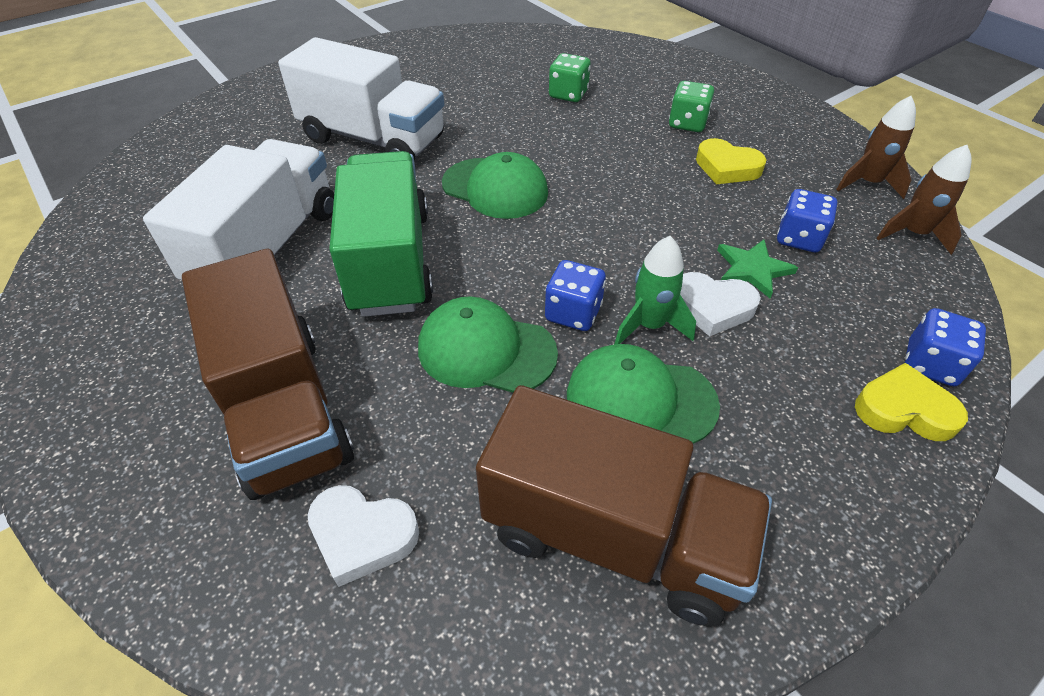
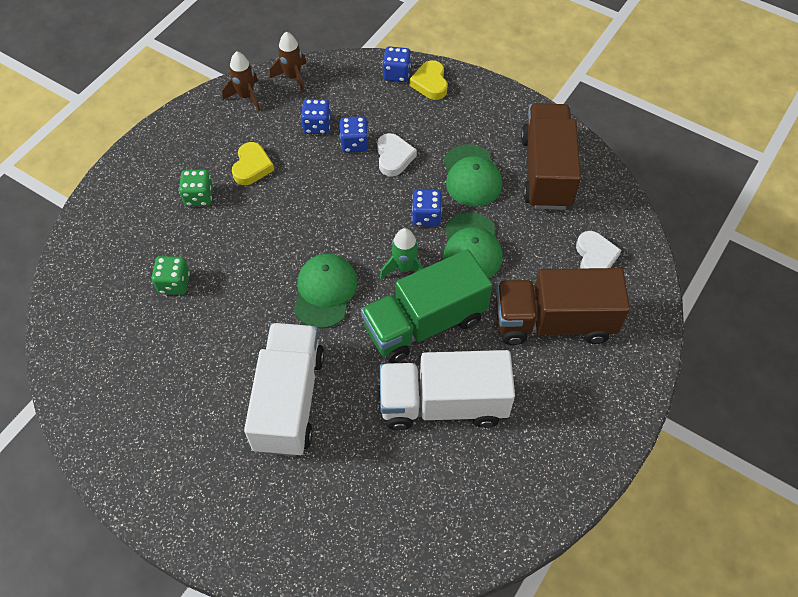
camera: 110 degrees left, 10 degrees up
(284, 409) = (553, 322): brown truck -> brown truck turned 135 degrees counterclockwise
(649, 326) = (420, 181): green rocket -> green rocket (404, 268)
(752, 269) = (354, 143): green star -> blue dice

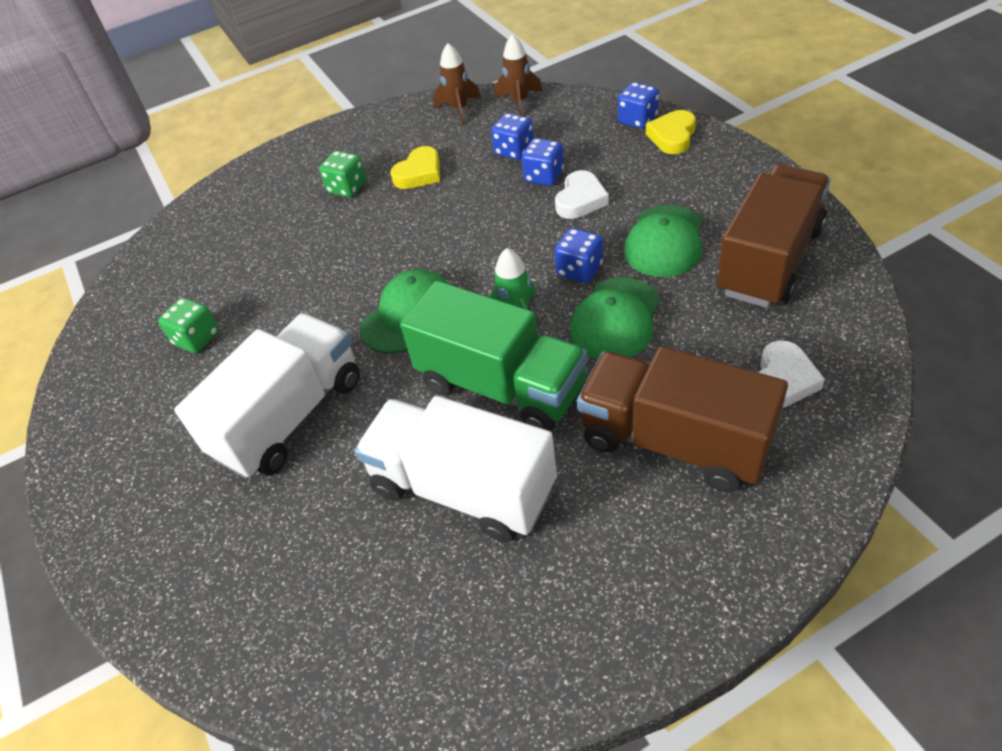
camera: 35 degrees right, 10 degrees down
(174, 283) = (264, 260): green dice -> green dice (197, 338)
(424, 323) = (501, 386): green truck -> green truck turned 150 degrees counterclockwise

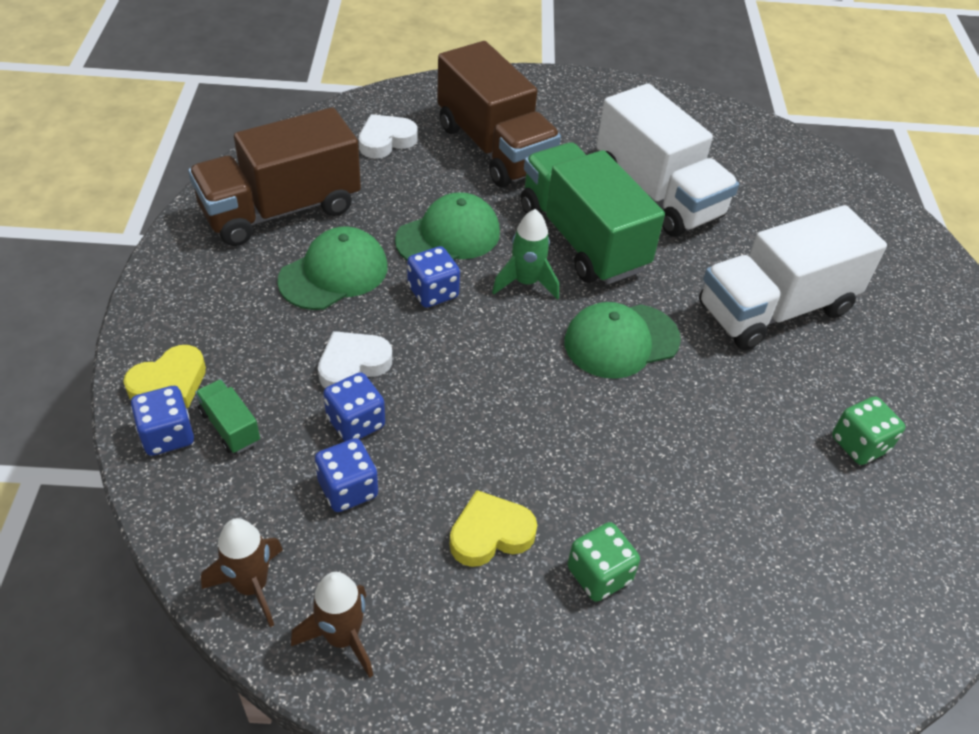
camera: 160 degrees left, 0 degrees up
(610, 139) = (230, 427): none -> green truck

